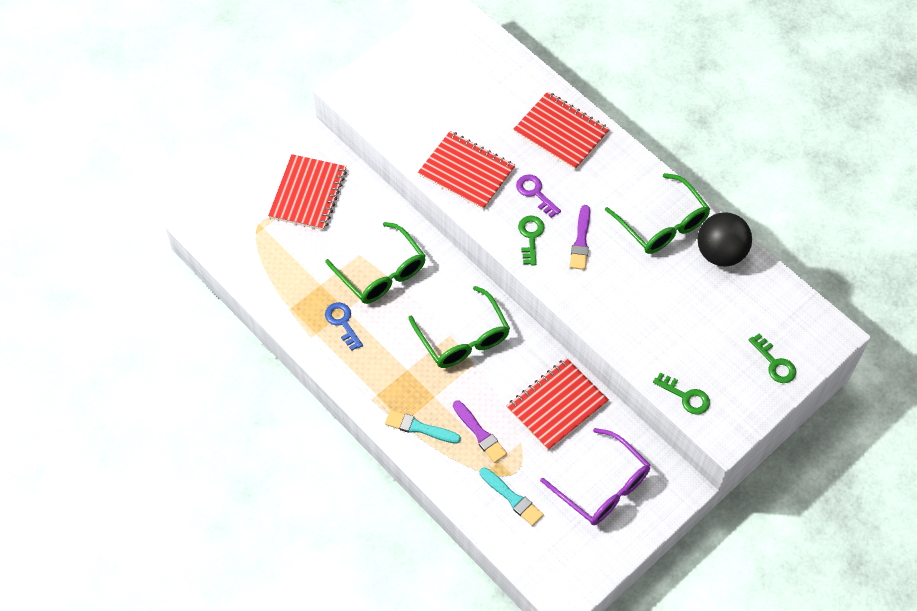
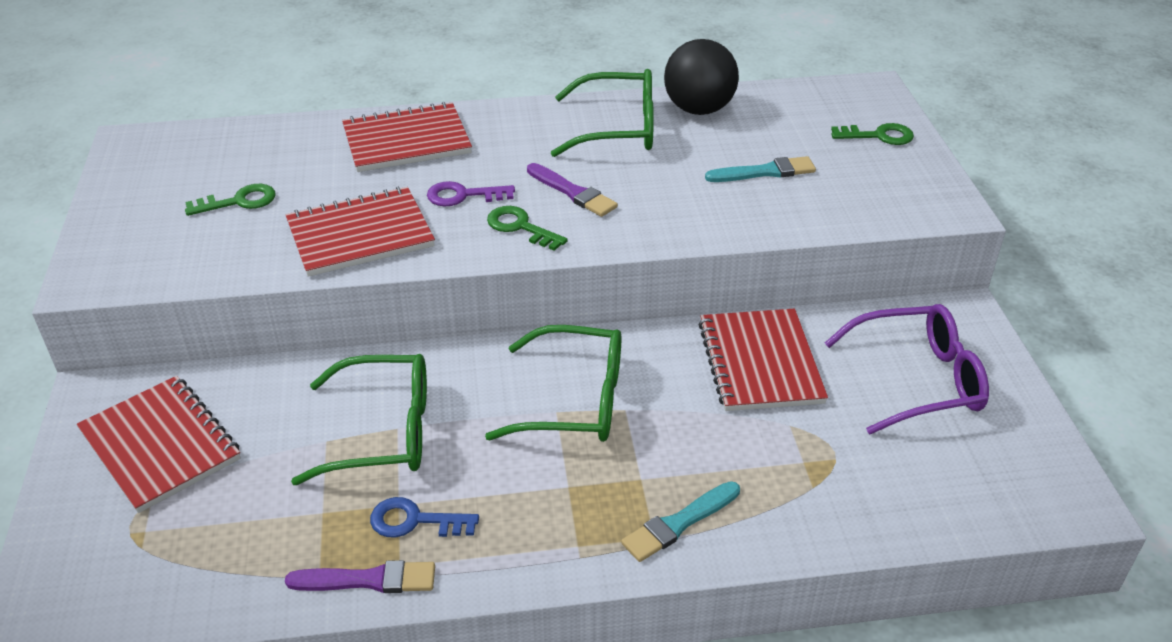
camera: 55 degrees left, 20 degrees down
(480, 433) = (743, 460): purple brush -> purple brush (368, 580)
(512, 498) = (876, 478): turquoise brush -> turquoise brush (764, 172)
(686, 396) = (873, 213): green key -> green key (239, 201)

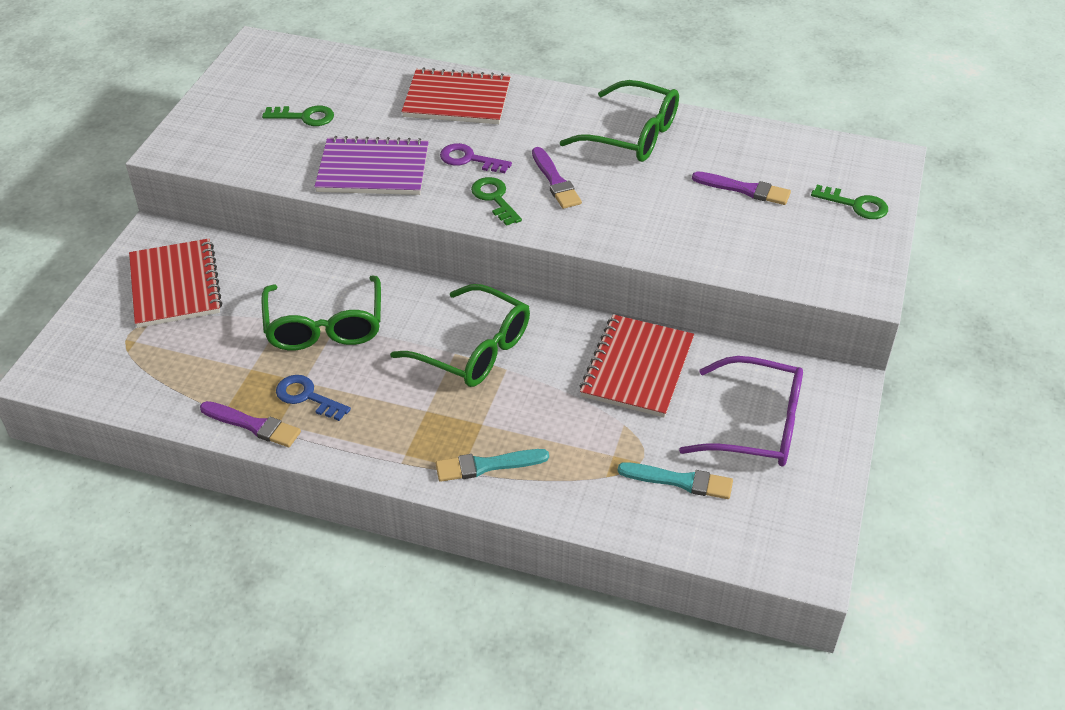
camera: 25 degrees right, 5 degrees up
(360, 234) = (373, 169): red notebook -> purple notebook
(384, 432) = (325, 326): green glasses -> green glasses turned 60 degrees clockwise
(698, 109) = (714, 136): black ball -> none
(764, 172) = (727, 209): turquoise brush -> turquoise brush (680, 481)
(767, 149) = (745, 189): none -> purple brush

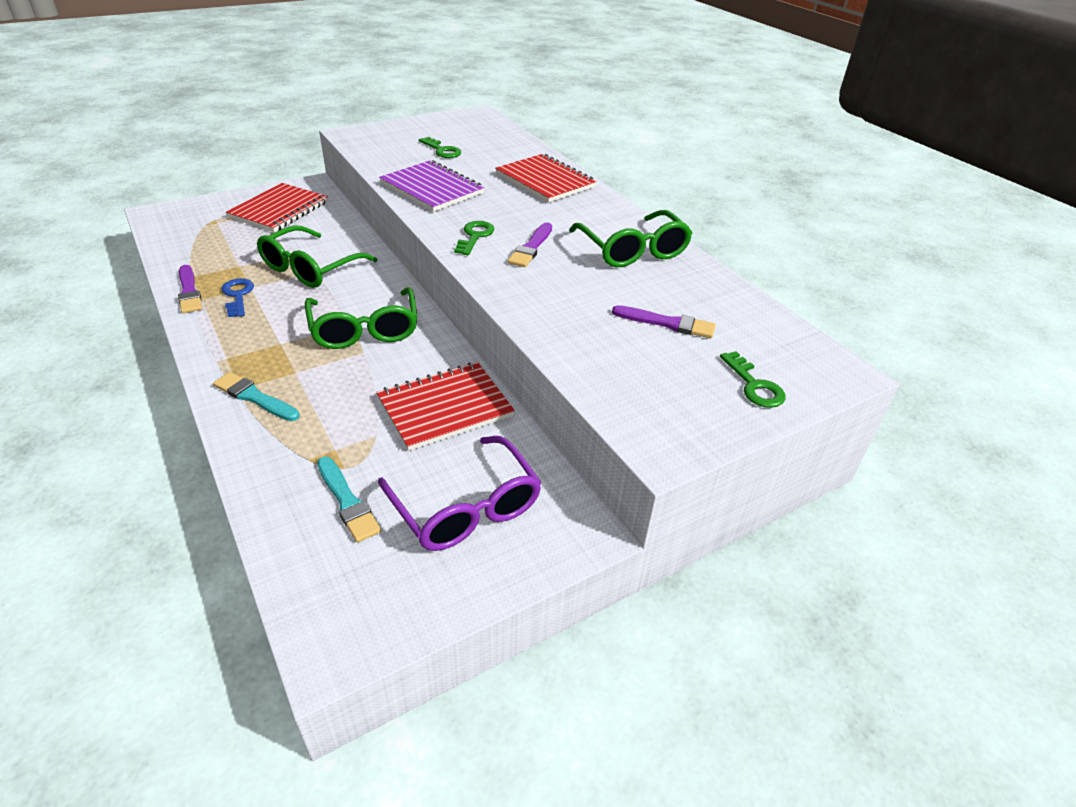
camera: 40 degrees right, 5 degrees down
(469, 159) = (497, 210): purple key -> none
(745, 189) = (667, 323): purple brush -> purple brush turned 45 degrees counterclockwise

